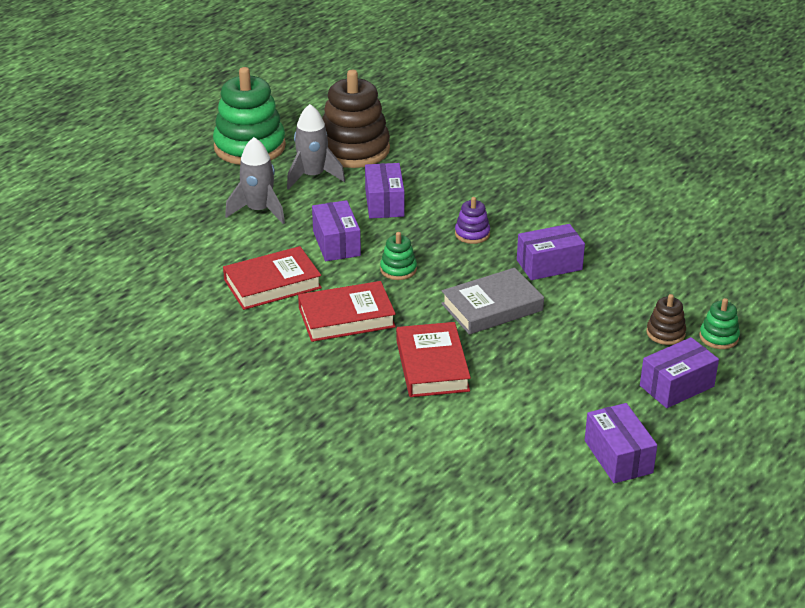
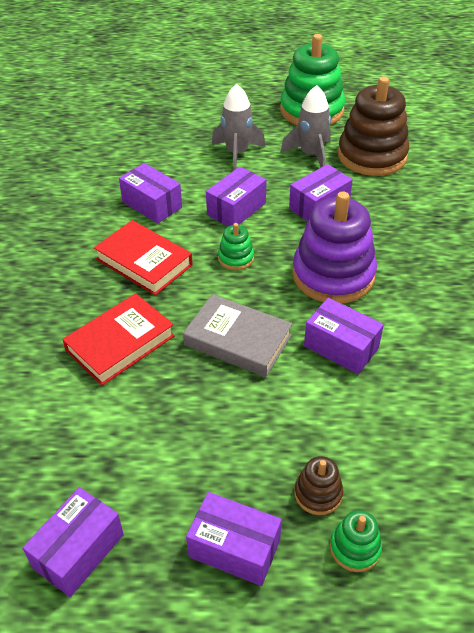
camera: 55 degrees right, 10 degrees up
(272, 284) = (152, 204): red book -> purple box
(472, 234) = (333, 275): purple stacking toy -> purple stacking toy, size x2.22

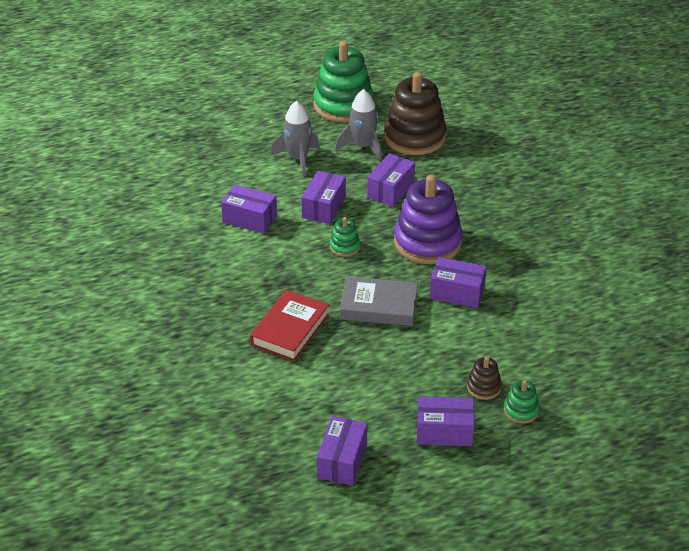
camera: 20 degrees left, 5 degrees down
(144, 262) = (272, 267): red book -> none

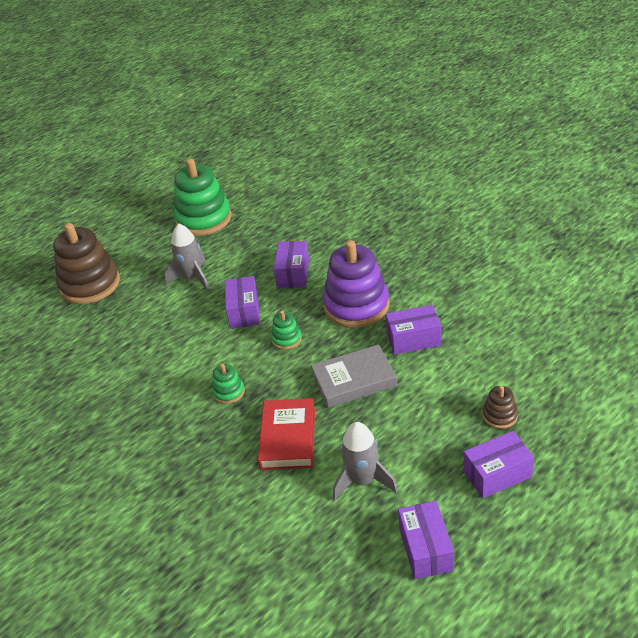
camera: 20 degrees left, 0 degrees up
(250, 219) = (182, 349): purple box -> none
(363, 147) = (244, 247): grey rocket -> grey rocket (363, 480)
(414, 137) = (283, 223): brown stacking toy -> brown stacking toy (90, 284)
(521, 410) = (547, 423): green stacking toy -> green stacking toy (229, 392)

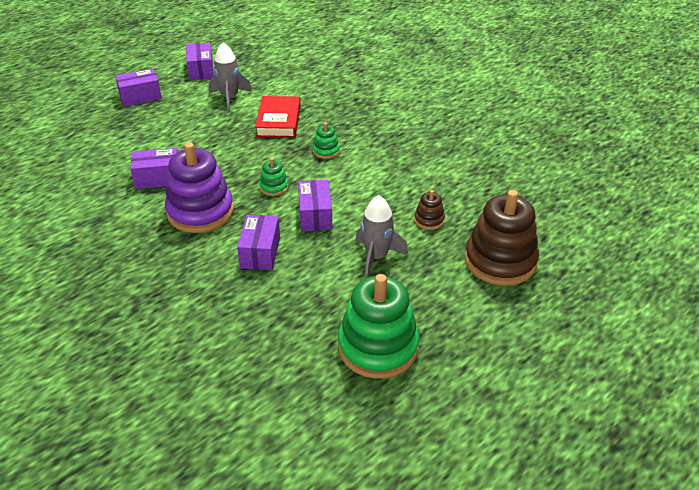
camera: 175 degrees right, 0 degrees up
(354, 380) = (220, 152): grey book -> none
(500, 416) = (119, 124): brown stacking toy -> brown stacking toy (429, 220)

